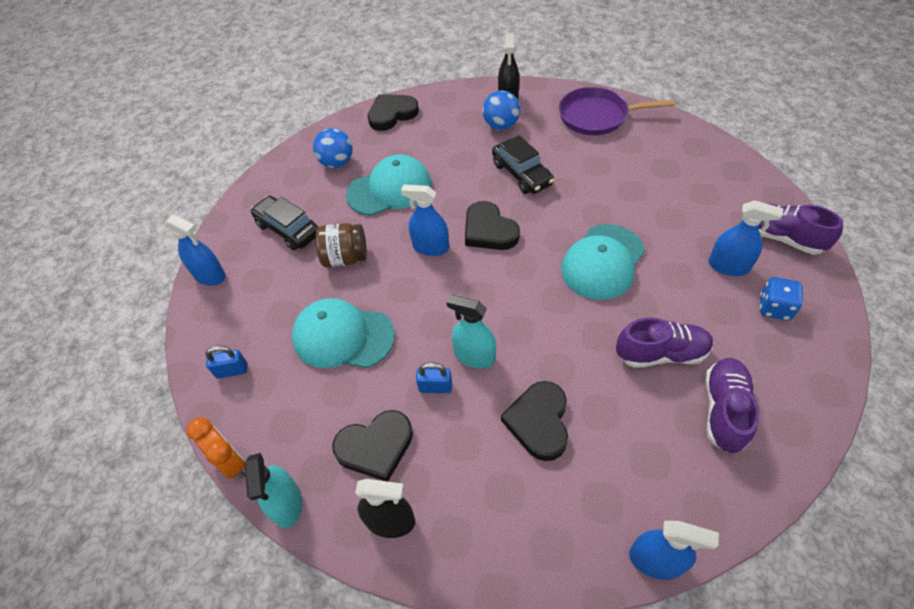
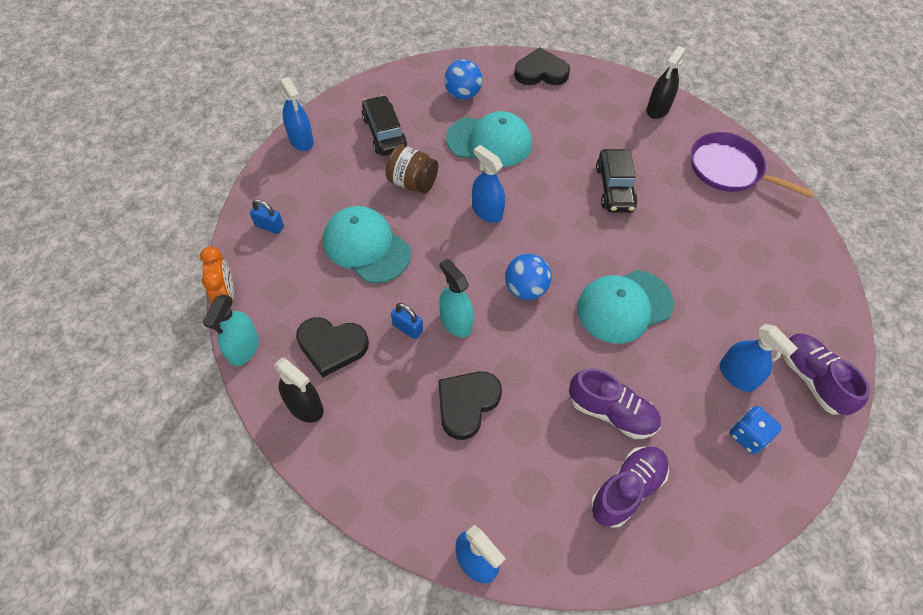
camera: 25 degrees right, 5 degrees up
(489, 230) = (546, 223): black heart -> none
(501, 125) = (630, 132): blue ball -> blue ball (525, 289)

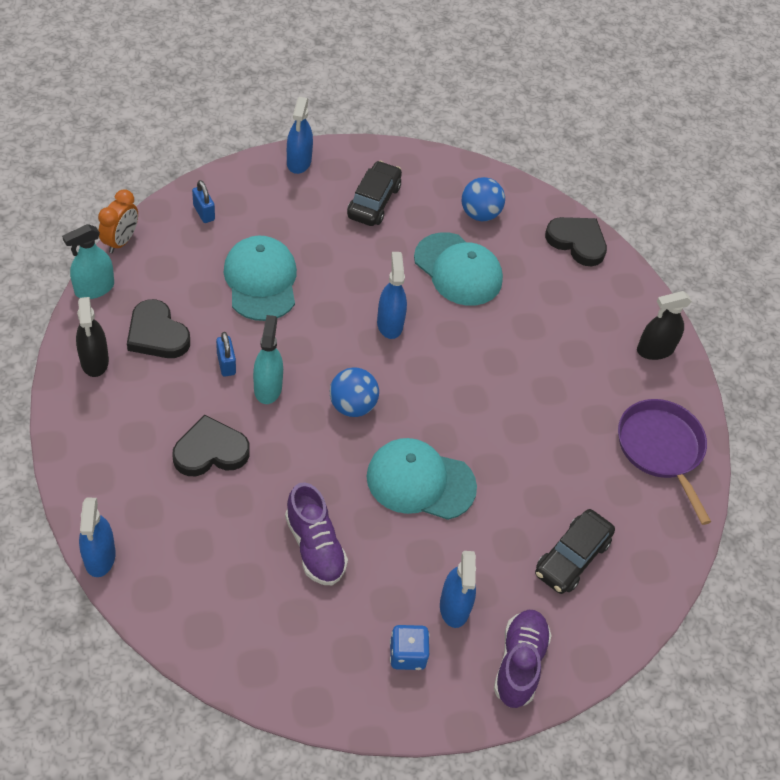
camera: 35 degrees right, 5 degrees down
(412, 182) = (353, 257): brown jar -> none
(614, 188) = (527, 386): black car -> black car (572, 557)
(626, 489) = (262, 606): purple shoe -> none

